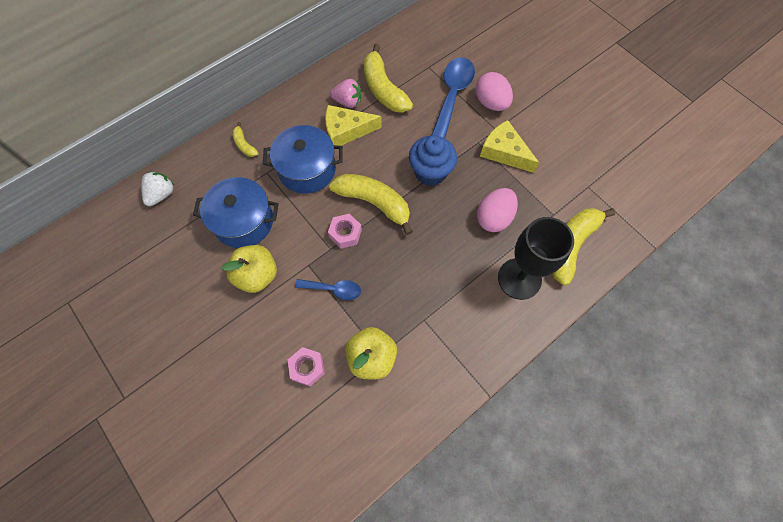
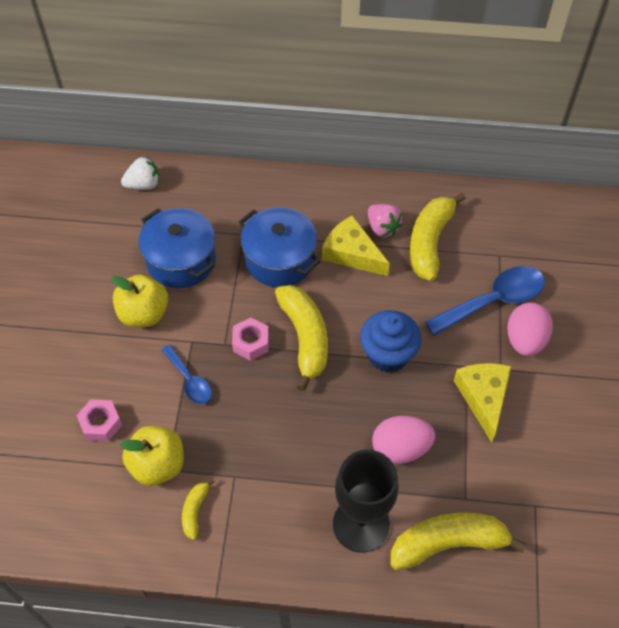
camera: 45 degrees right, 10 degrees down
(244, 145) = (251, 195): yellow banana -> yellow banana (195, 511)

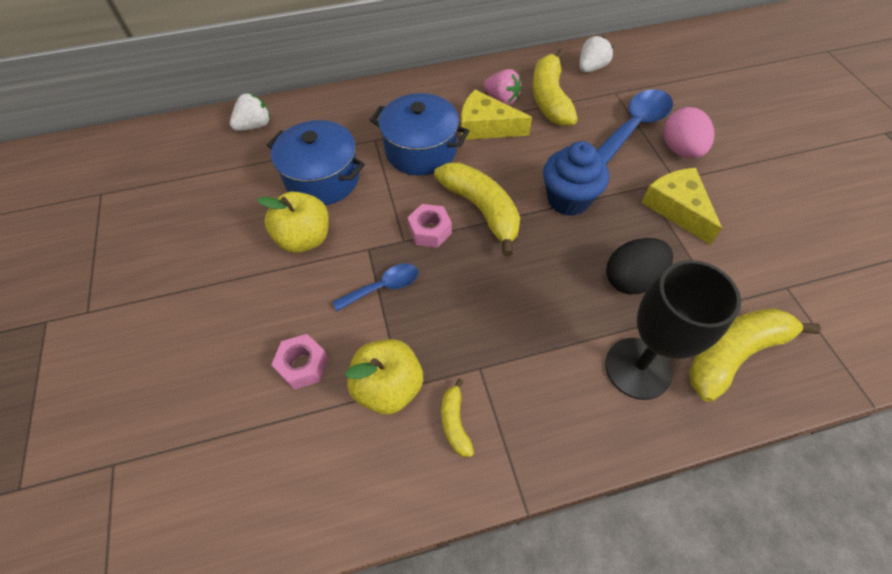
camera: 20 degrees left, 0 degrees up
(189, 381) = (383, 287): blue spoon -> blue spoon turned 60 degrees counterclockwise
(400, 448) = (631, 279): pink egg -> black egg
(491, 219) = (591, 68): none -> white strawberry

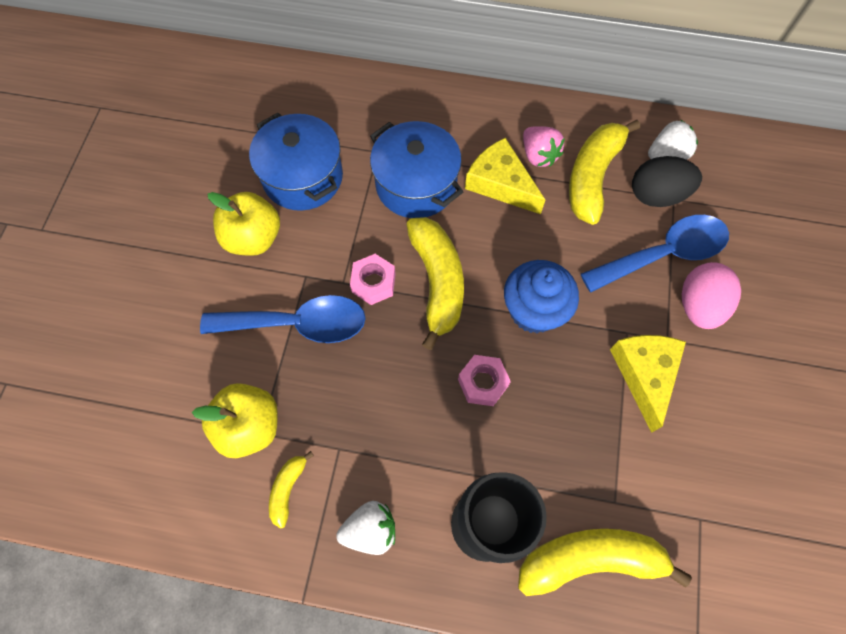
camera: 25 degrees right, 10 degrees up
(255, 126) = (270, 85): white strawberry -> white strawberry (370, 530)
(303, 365) = (189, 369): pink nut -> pink nut (482, 383)
(383, 287) = (298, 324): blue spoon -> blue spoon, size x1.75
(631, 279) = (540, 430): black egg -> black egg (656, 195)

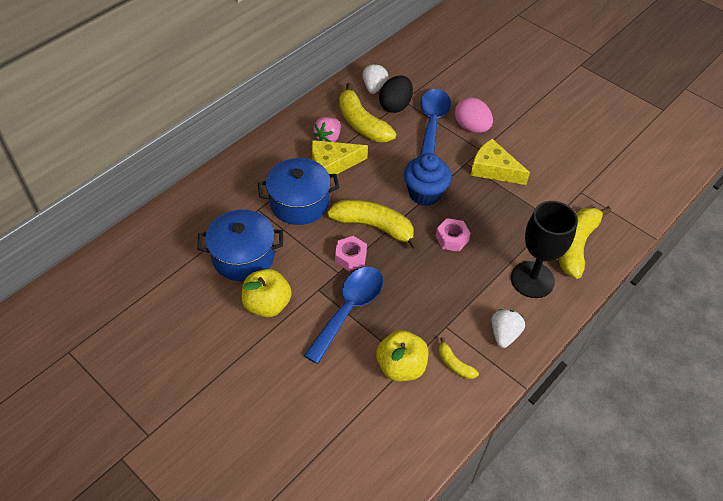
camera: 60 degrees left, 15 degrees down
(538, 155) = (328, 138): pink strawberry -> pink strawberry turned 120 degrees clockwise

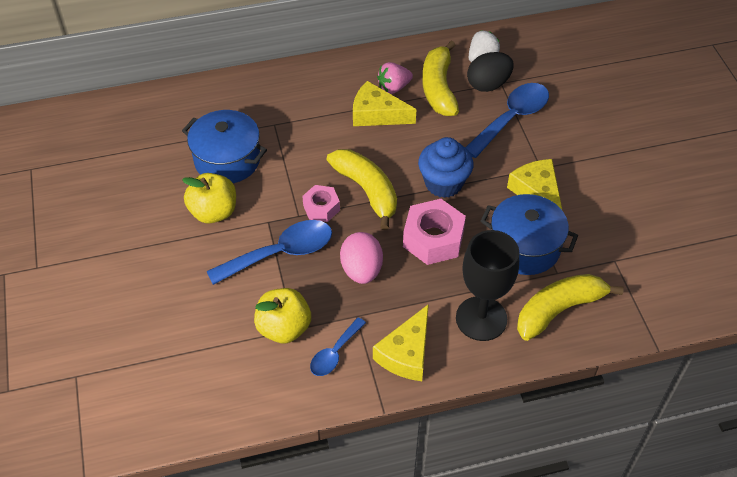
camera: 35 degrees right, 0 degrees up
(299, 203) = (316, 136): blue pot -> blue pot (524, 247)
(452, 238) = (433, 239): pink nut -> pink nut, size x1.67
(454, 364) = (334, 353): yellow banana -> blue spoon
(471, 127) = (550, 141): pink egg -> pink egg (361, 270)
(504, 334) = (406, 353): white strawberry -> yellow cheese

